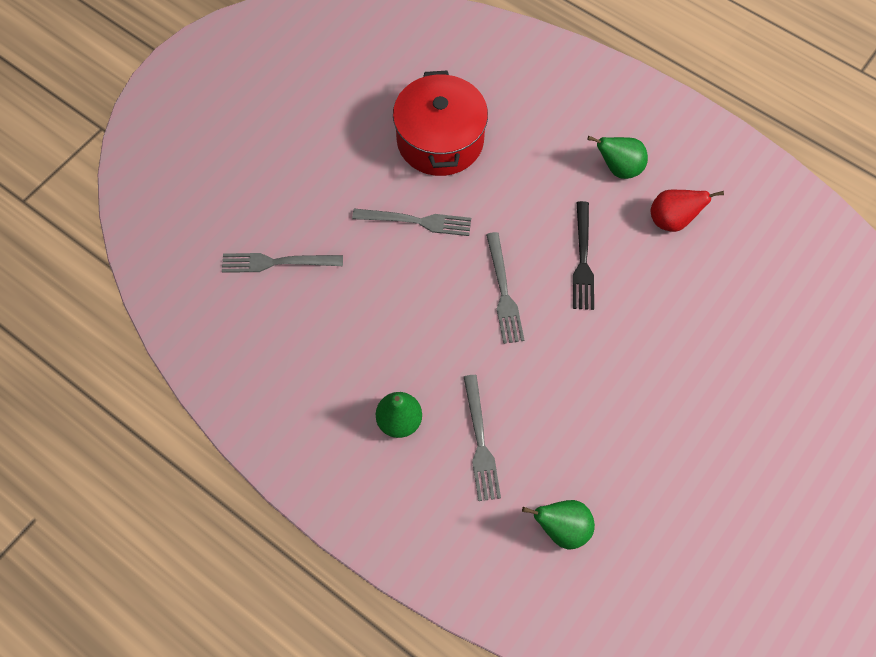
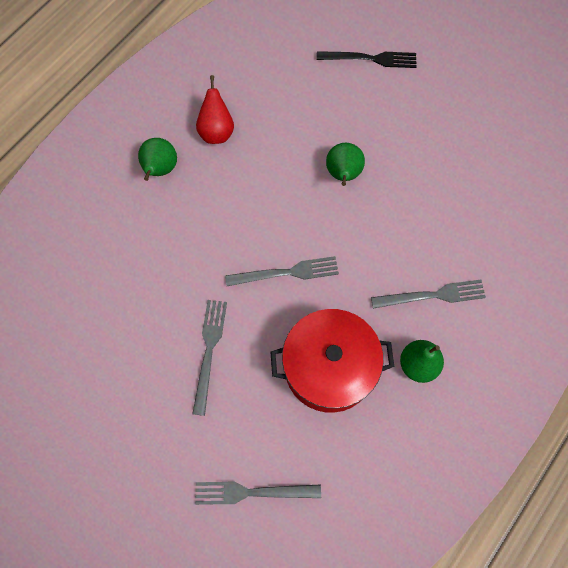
camera: 90 degrees left, 5 degrees up
(277, 262) = (252, 492): grey fork -> grey fork turned 90 degrees clockwise
(440, 140) = (115, 329): red pot -> red pot (329, 367)
(562, 529) = (501, 233): green pear -> green pear (343, 174)
(582, 259) = (254, 205): black fork -> black fork (370, 59)

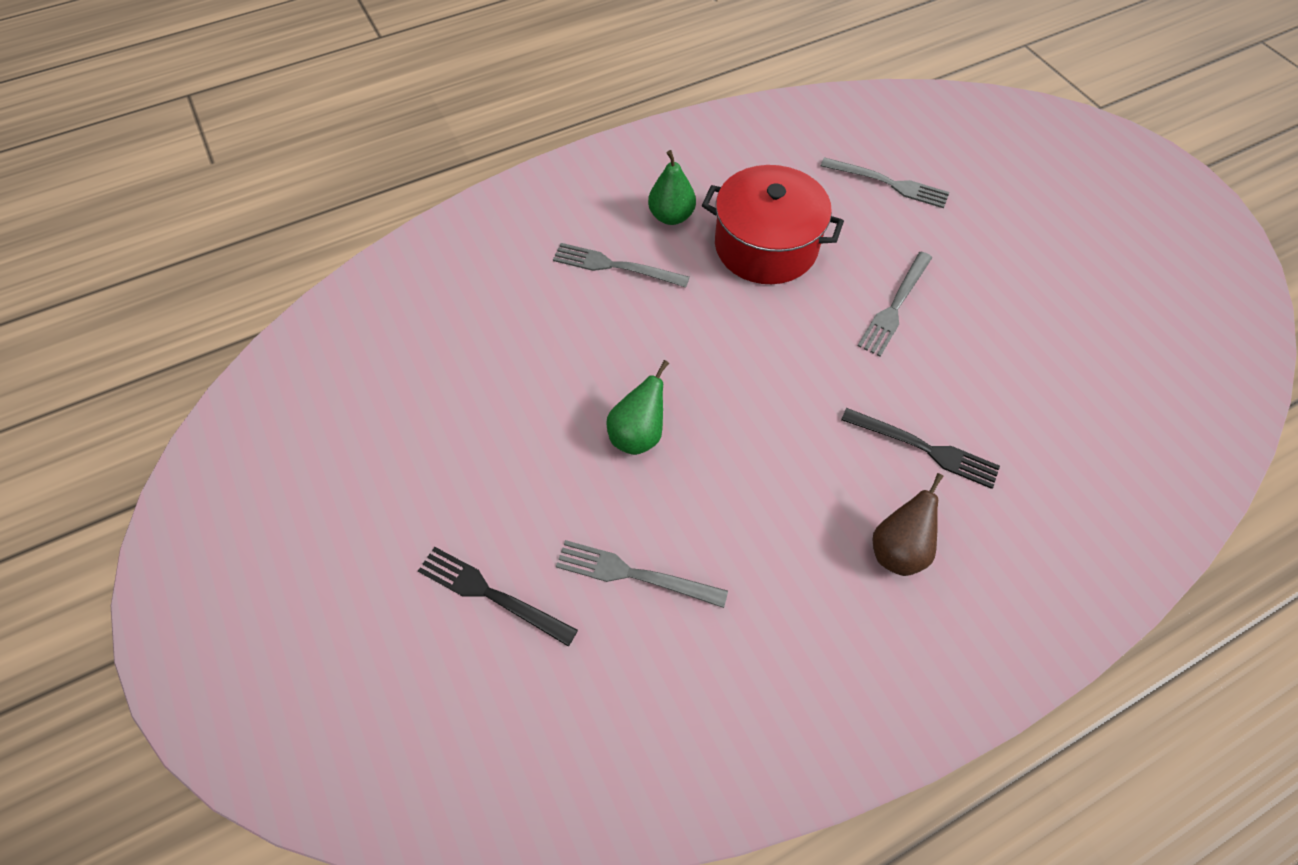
camera: 155 degrees left, 10 degrees down
(159, 240) = (924, 448): none -> black fork
(160, 170) = (898, 549): green pear -> brown pear
(216, 131) = (791, 574): red pear -> none
(286, 273) = (771, 349): grey fork -> grey fork (635, 574)

